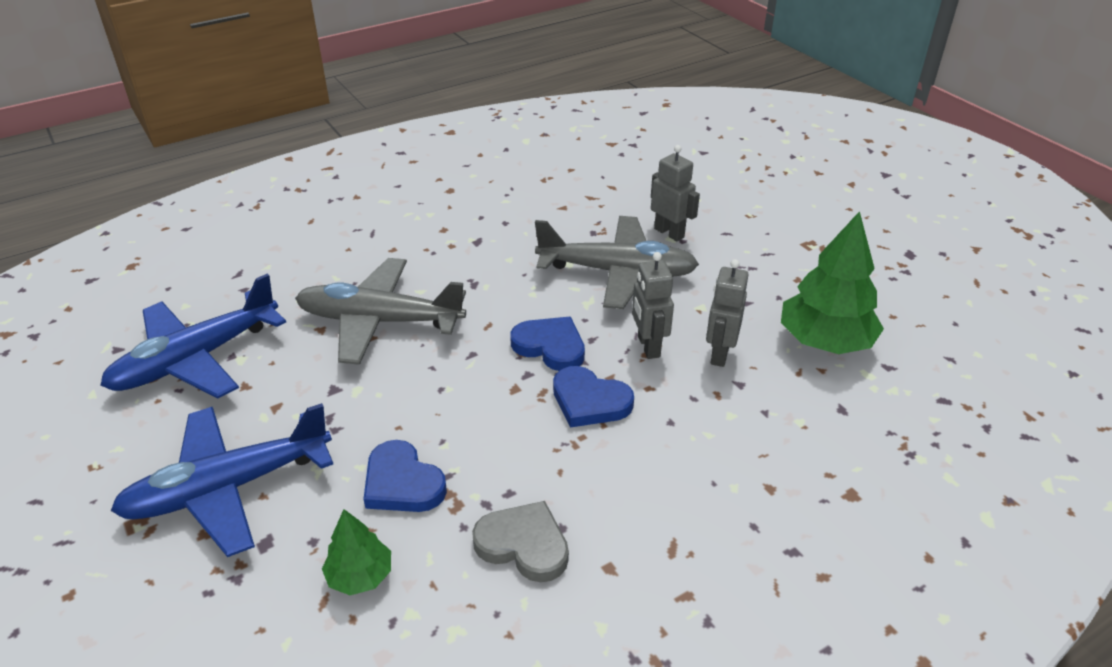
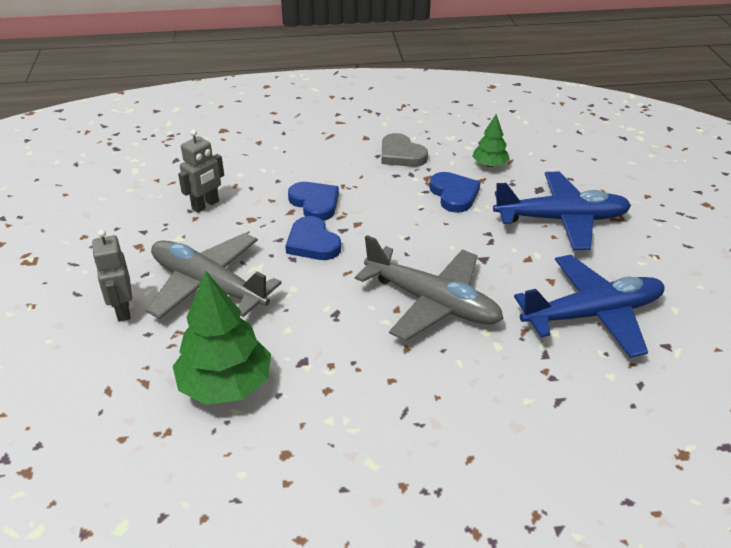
camera: 155 degrees left, 0 degrees up
(648, 346) = (246, 223): grey robot -> none
(825, 341) = (131, 193): green tree -> green tree (225, 385)

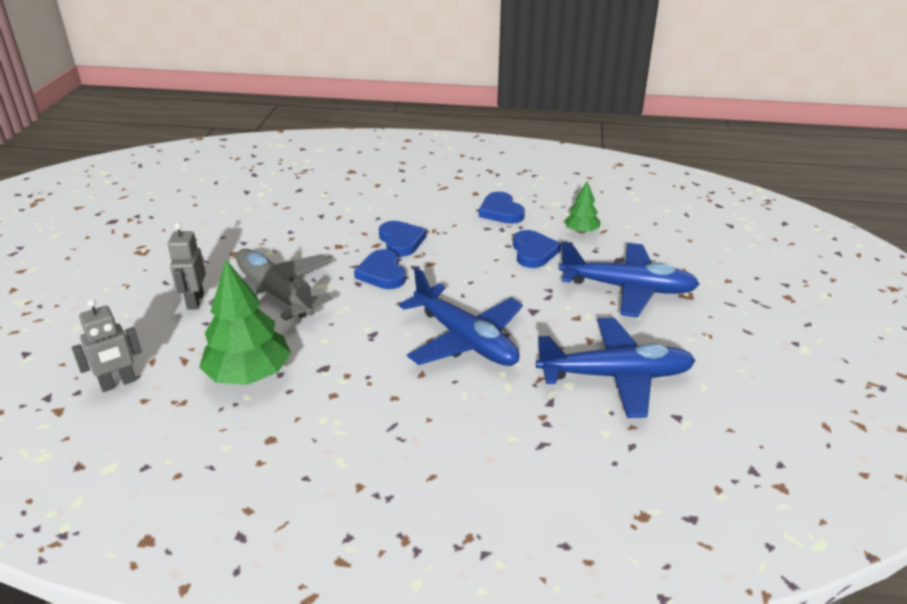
camera: 15 degrees right, 5 degrees down
(205, 205) = (305, 229): grey robot -> grey robot (118, 383)
(401, 154) = (501, 211): grey heart -> blue heart
(432, 302) = (465, 340): grey plane -> blue plane

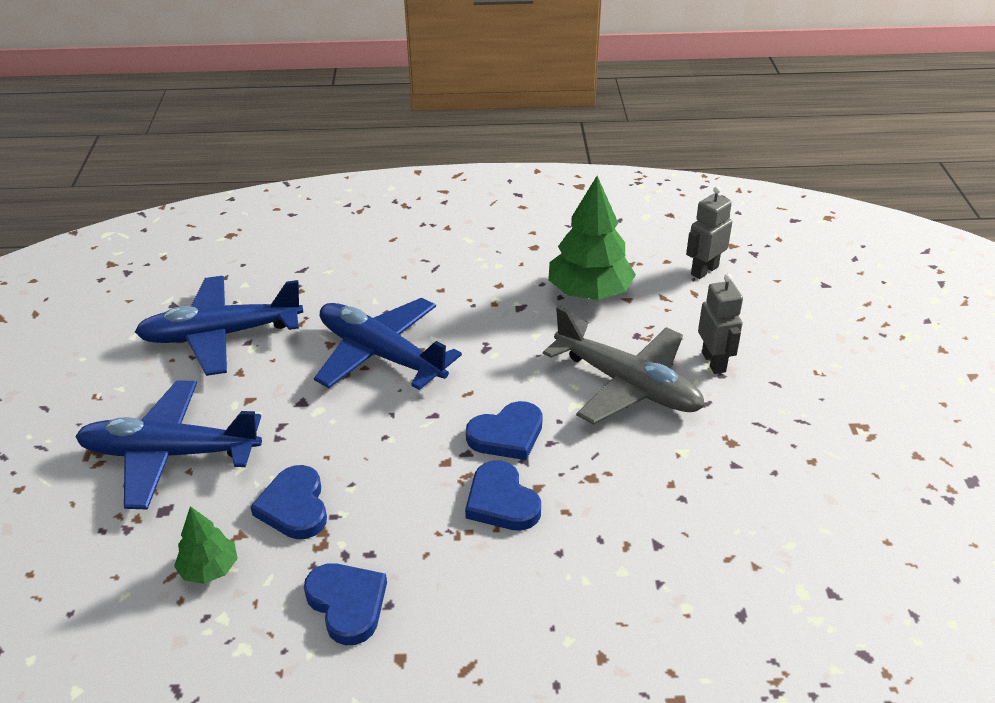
camera: 170 degrees right, 5 degrees up
(382, 273) = (507, 435): blue heart -> blue heart turned 90 degrees clockwise

